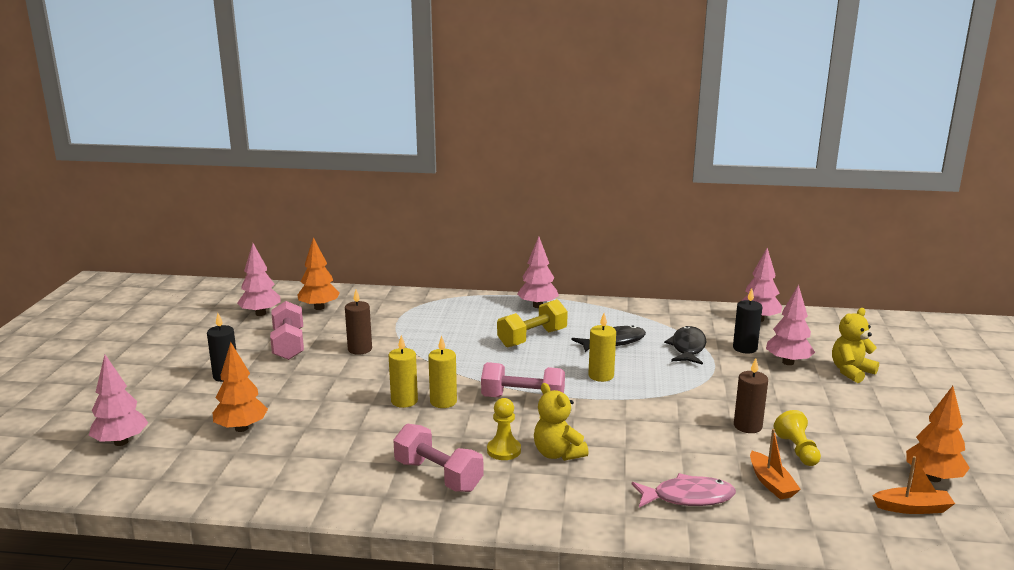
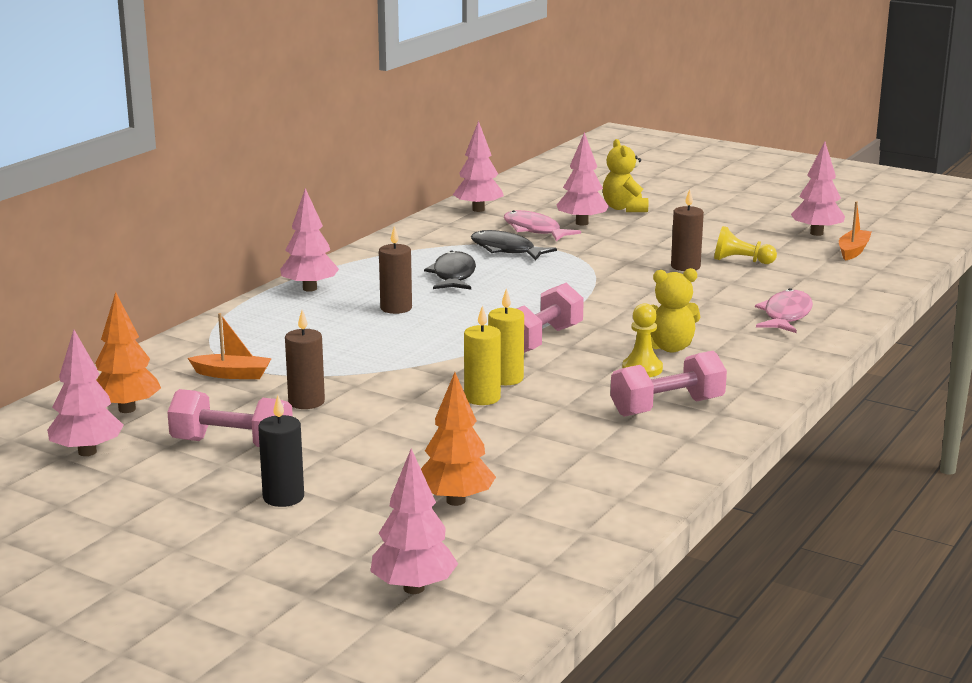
camera: 65 degrees left, 0 degrees up
(532, 338) = (396, 308): yellow dumbbell -> brown candle
(601, 376) = (526, 297): yellow candle -> none
(745, 348) = (534, 230): black candle -> pink fish
(771, 483) = (785, 282): orange boat -> orange boat (232, 374)
(933, 478) = (816, 233): orange tree -> pink tree

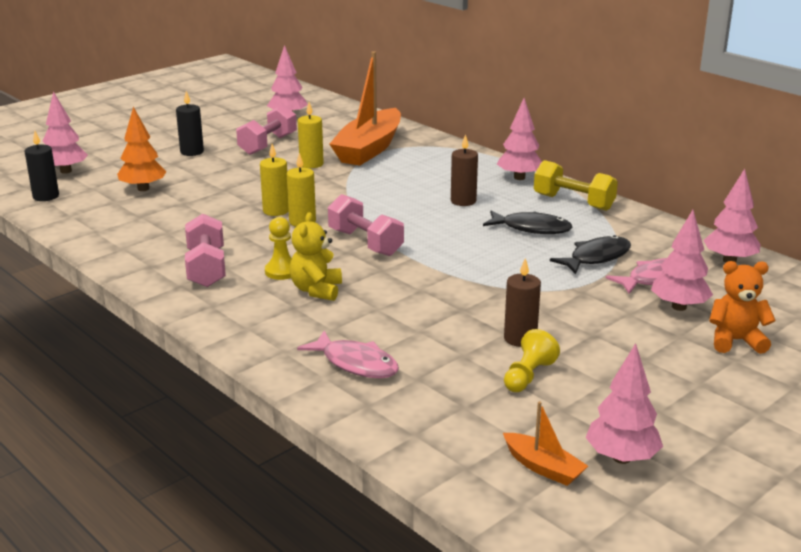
camera: 105 degrees right, 5 degrees up
(127, 409) = (336, 125): orange tree -> none
(232, 374) = (369, 149): orange boat -> orange boat, size x2.22
(306, 402) = (311, 164): brown candle -> yellow candle
(373, 263) = (573, 202): none -> yellow dumbbell
(529, 573) = (46, 196): none -> black candle
(624, 208) = (735, 341): yellow teddy bear -> orange teddy bear

